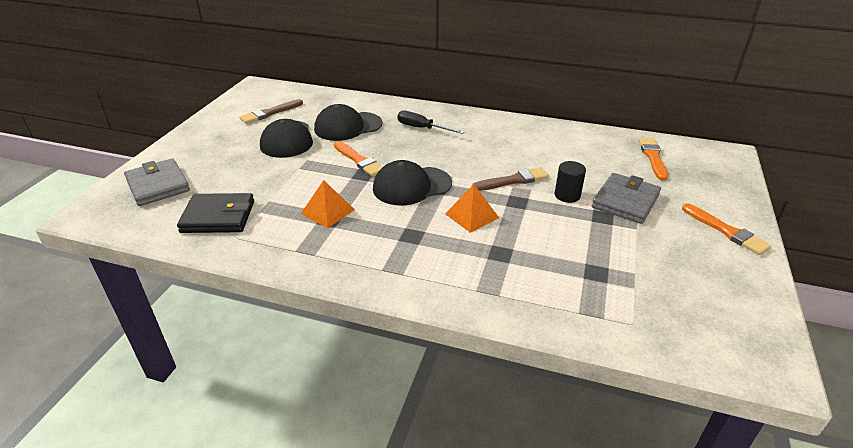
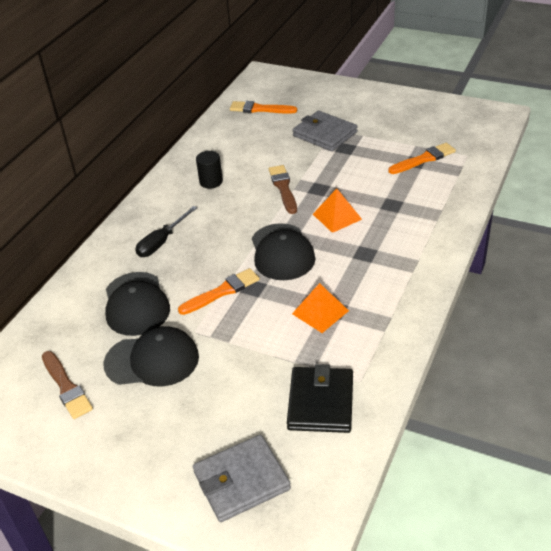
camera: 80 degrees left, 5 degrees up
(567, 195) = (312, 161): black cylinder -> black cylinder (211, 181)
(726, 231) = (368, 99): orange brush -> orange brush (424, 159)

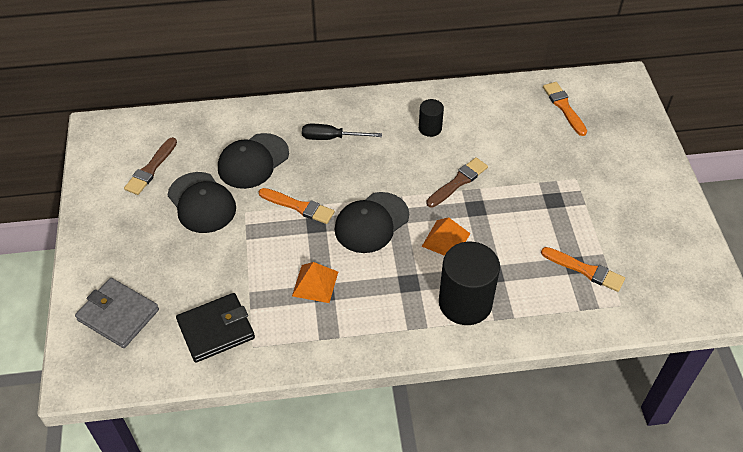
camera: 55 degrees right, 10 degrees up
(325, 134) = (564, 174): grey wallet -> none
(409, 230) = (465, 303): none -> black cylinder

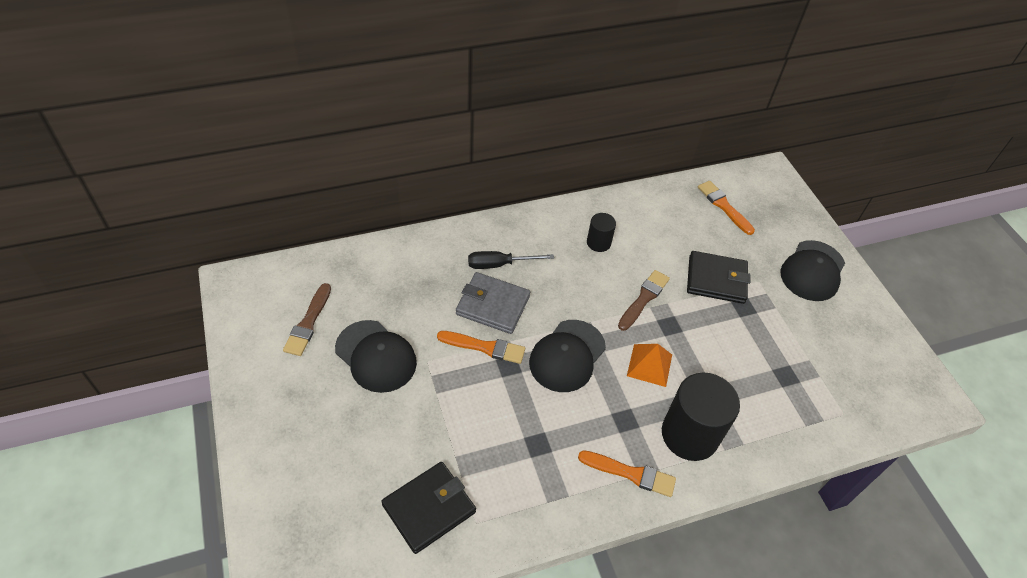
camera: 15 degrees left, 0 degrees up
(118, 315) = (310, 507): grey wallet -> grey wallet (493, 305)
(253, 161) = (421, 300): black cap -> black cap (812, 271)
(315, 283) = (525, 435): orange pyramid -> none
(534, 173) = (716, 280): none -> black wallet
(585, 270) = (798, 380): orange brush -> orange brush (630, 473)

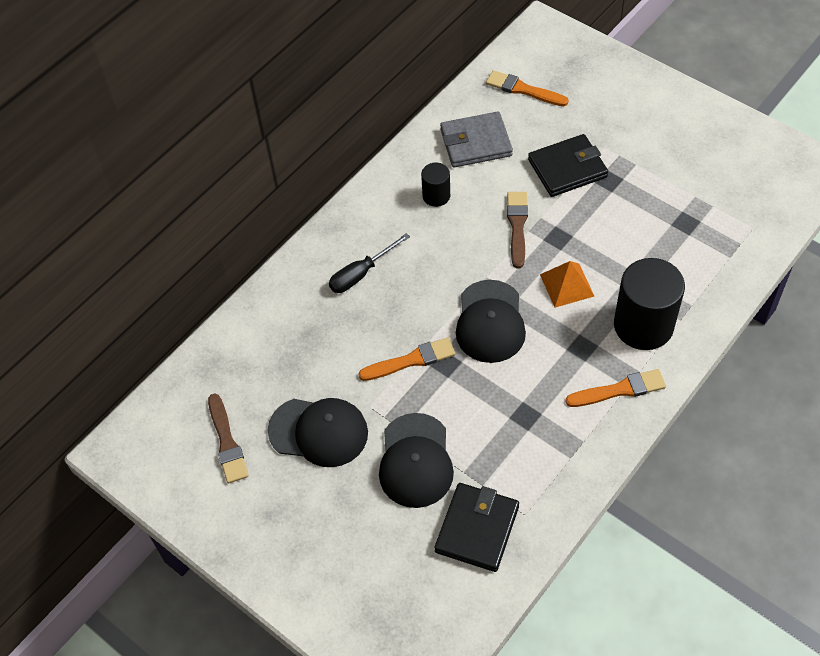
camera: 25 degrees left, 5 degrees up
(493, 305) = (386, 317): grey wallet -> grey wallet (476, 142)
(812, 271) = (643, 109): black cap -> black cap (415, 461)

